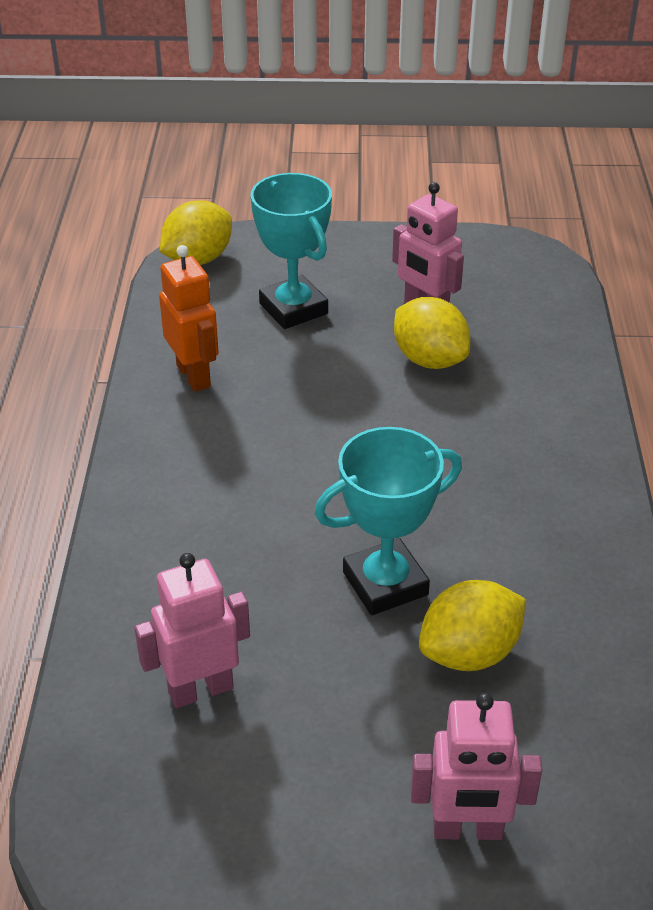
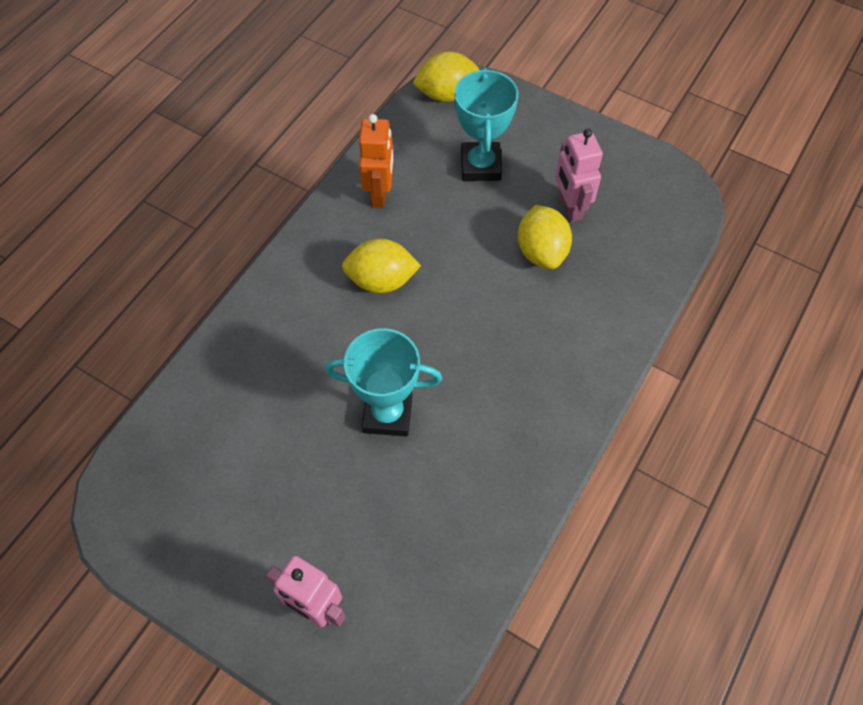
camera: 30 degrees right, 20 degrees up
(200, 689) = (234, 431): pink robot -> none
(469, 653) = (402, 491): yellow lemon -> yellow lemon (381, 280)

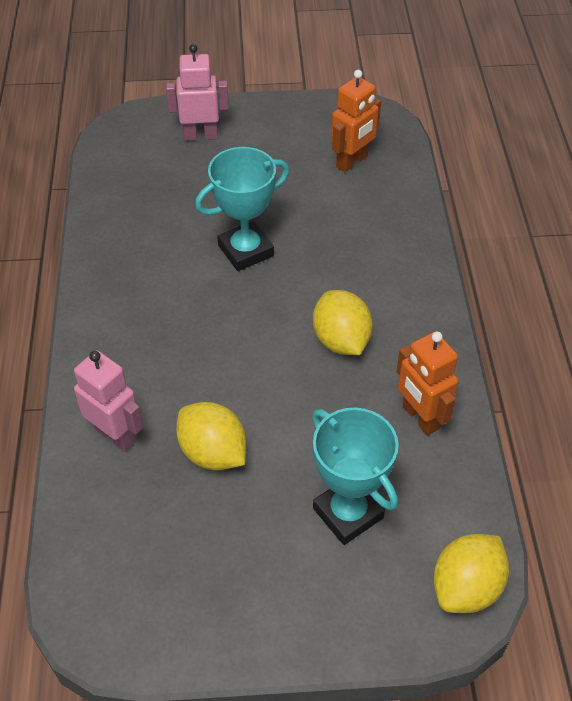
camera: 145 degrees right, 10 degrees down
(201, 458) = (352, 162): none -> orange robot
(381, 280) = (341, 340): yellow lemon -> yellow lemon turned 75 degrees counterclockwise
(569, 207) = (216, 521): pink robot -> pink robot (116, 435)

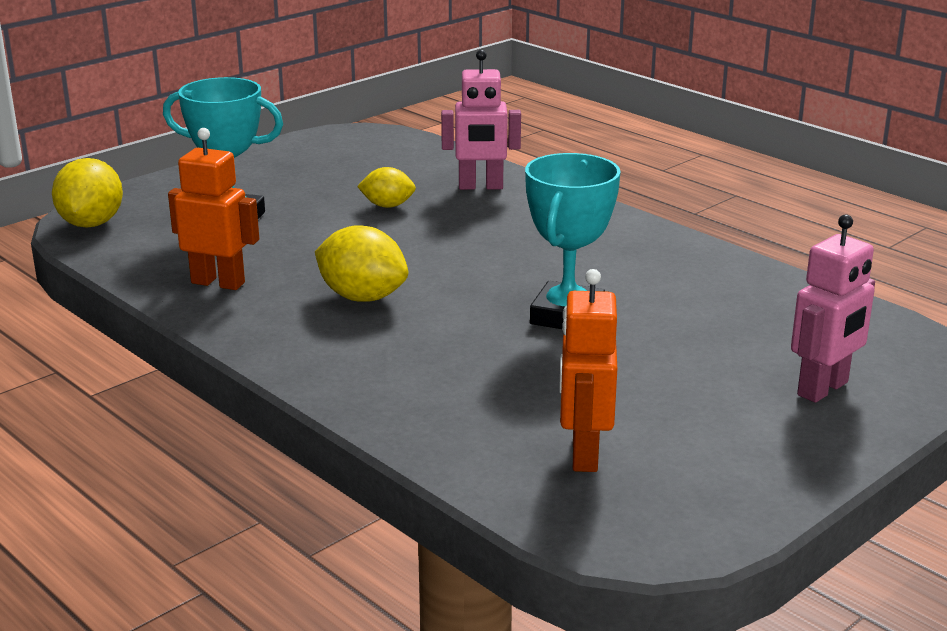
camera: 140 degrees right, 25 degrees down
(213, 453) = (387, 206): yellow lemon -> yellow lemon, size x0.62

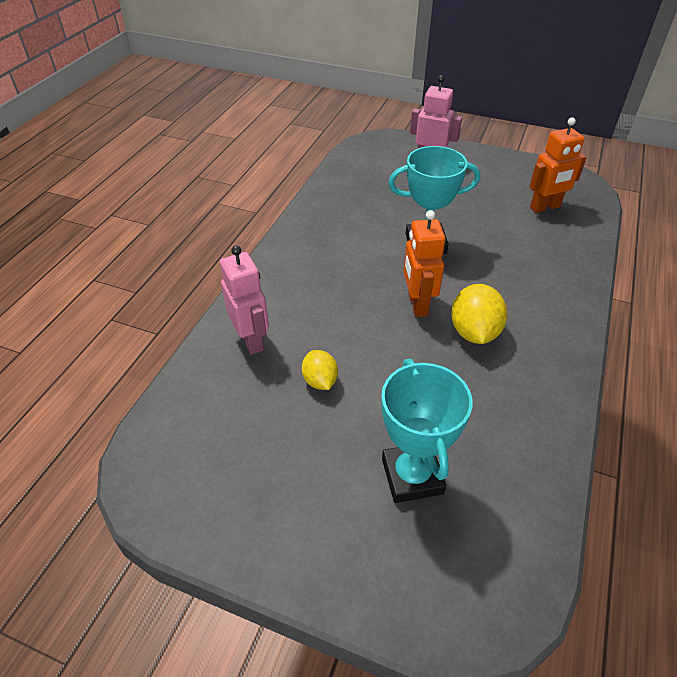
camera: 115 degrees left, 20 degrees up
(91, 224) = (499, 596): yellow lemon -> none
(218, 282) = (519, 419): orange robot -> orange robot (417, 304)

